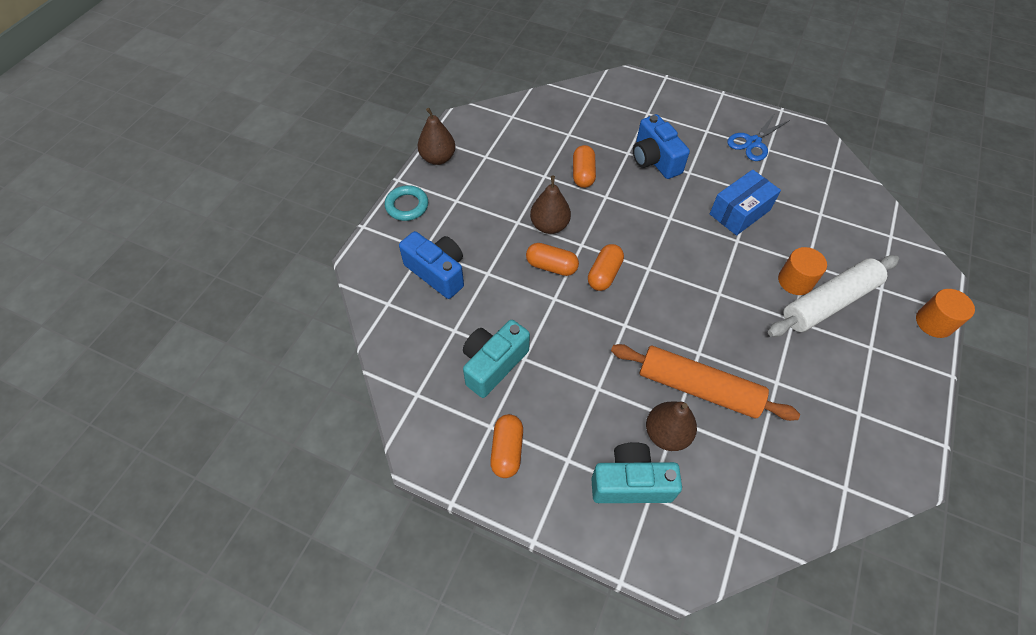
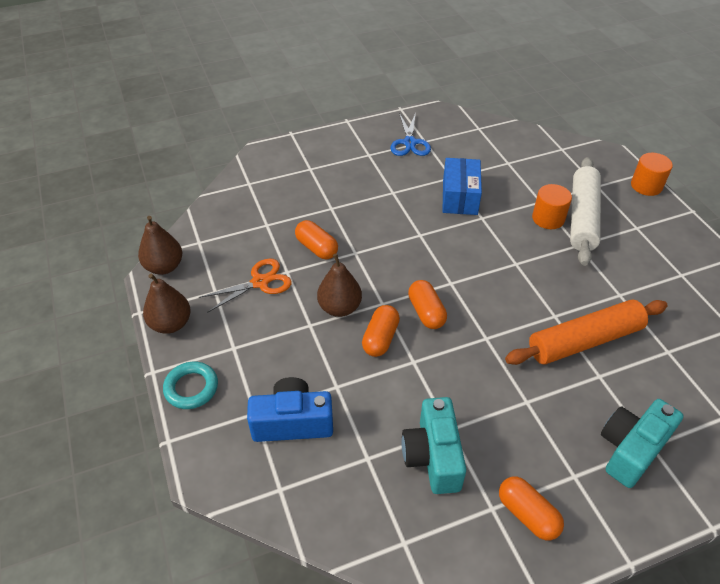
camera: 45 degrees left, 10 degrees down
(519, 170) = (260, 282): none -> orange scissors
(551, 266) = (380, 338): orange capsule -> orange capsule turned 45 degrees counterclockwise
(654, 160) = (358, 200): blue camera -> none
(666, 434) = (607, 392): brown pear -> brown pear (164, 267)

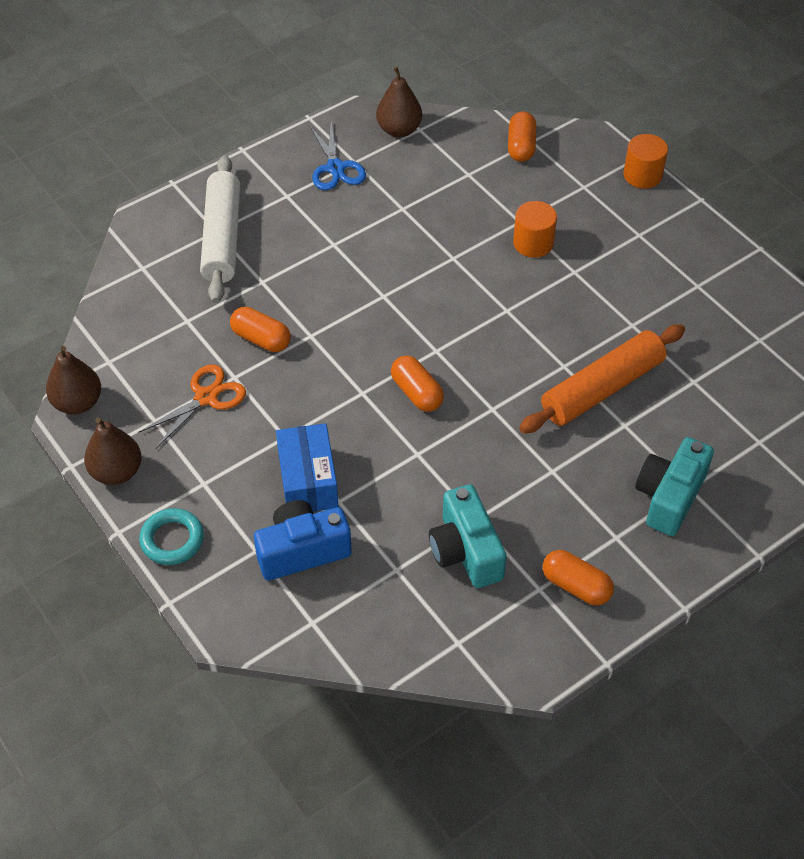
camera: 15 degrees left, 5 degrees up
(339, 308) = (313, 409): brown pear -> brown pear (399, 130)
(380, 338) = (372, 435): orange capsule -> orange capsule (521, 146)
(460, 197) = (419, 234): blue box -> blue box (308, 480)
(582, 217) = (574, 233): white rolling pin -> white rolling pin (222, 238)

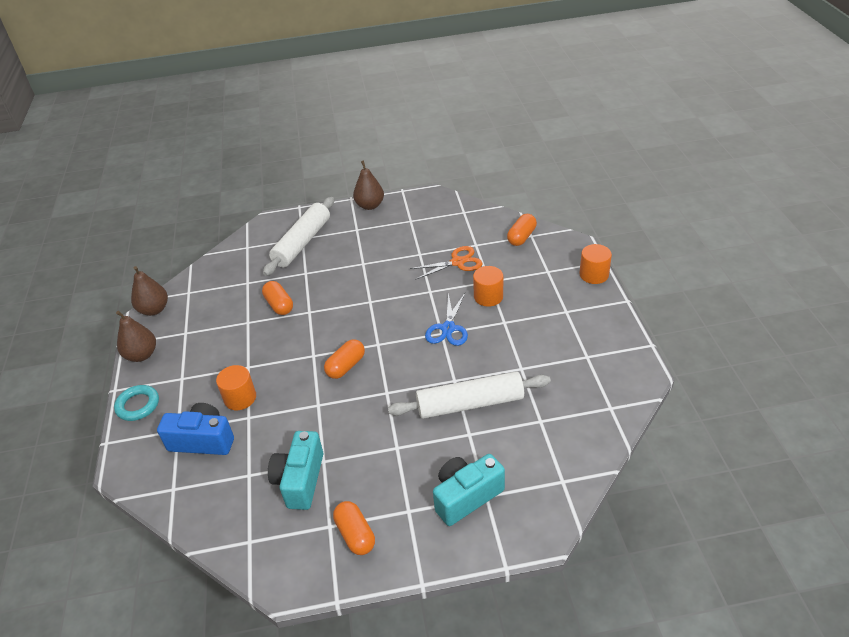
camera: 30 degrees right, 10 degrees down
(206, 397) = (222, 329): orange scissors -> orange scissors (457, 262)
(308, 480) = (240, 398): blue box -> orange cylinder
(335, 168) = (396, 221): blue scissors -> blue scissors (448, 328)
(399, 130) = (450, 209): brown pear -> brown pear (370, 205)
(417, 393) = (346, 366): orange capsule -> orange capsule turned 45 degrees clockwise
(602, 389) = (470, 404): orange rolling pin -> white rolling pin

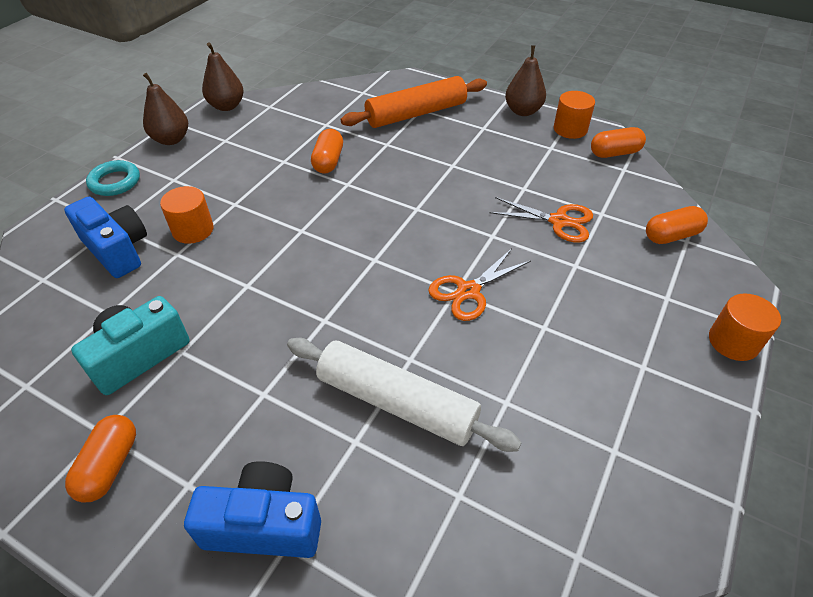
camera: 35 degrees right, 5 degrees up
(302, 243) = (416, 114): white rolling pin -> orange rolling pin
(346, 366) = (317, 263): orange capsule -> orange capsule (614, 153)
(448, 328) = (468, 291): blue scissors -> orange scissors
(466, 496) = (264, 524): turquoise camera -> blue camera
(488, 296) = (555, 283): orange cylinder -> orange cylinder (570, 129)

